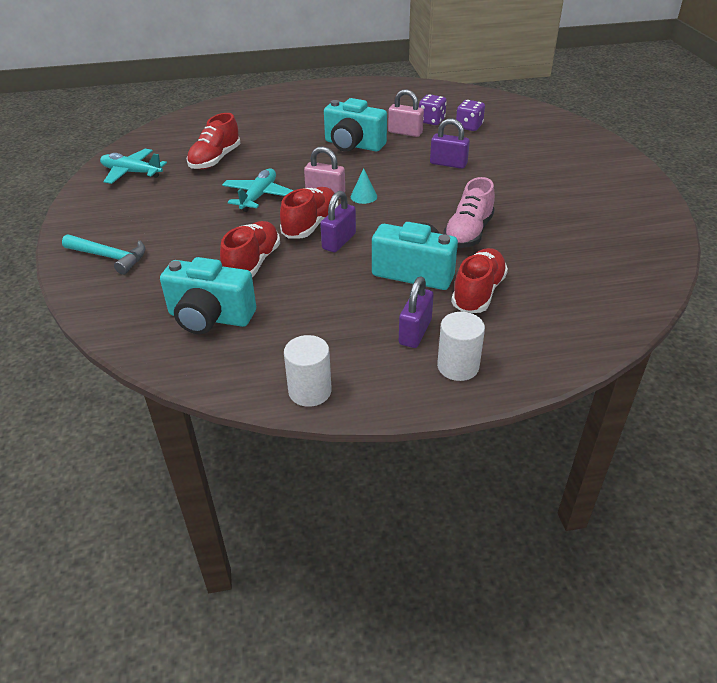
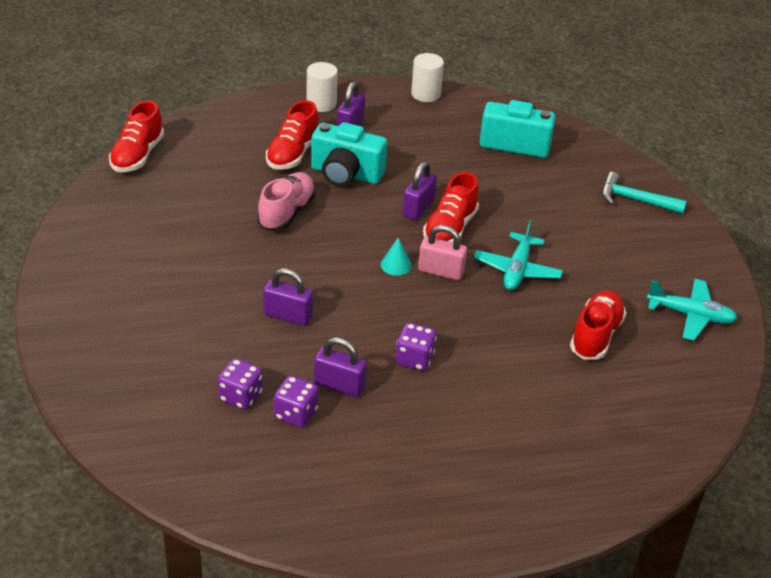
camera: 175 degrees right, 0 degrees up
(253, 263) = (496, 189): red shoe -> red shoe (137, 155)
(353, 145) = (414, 359): turquoise camera -> purple dice
(405, 132) = (339, 385): pink padlock -> purple padlock

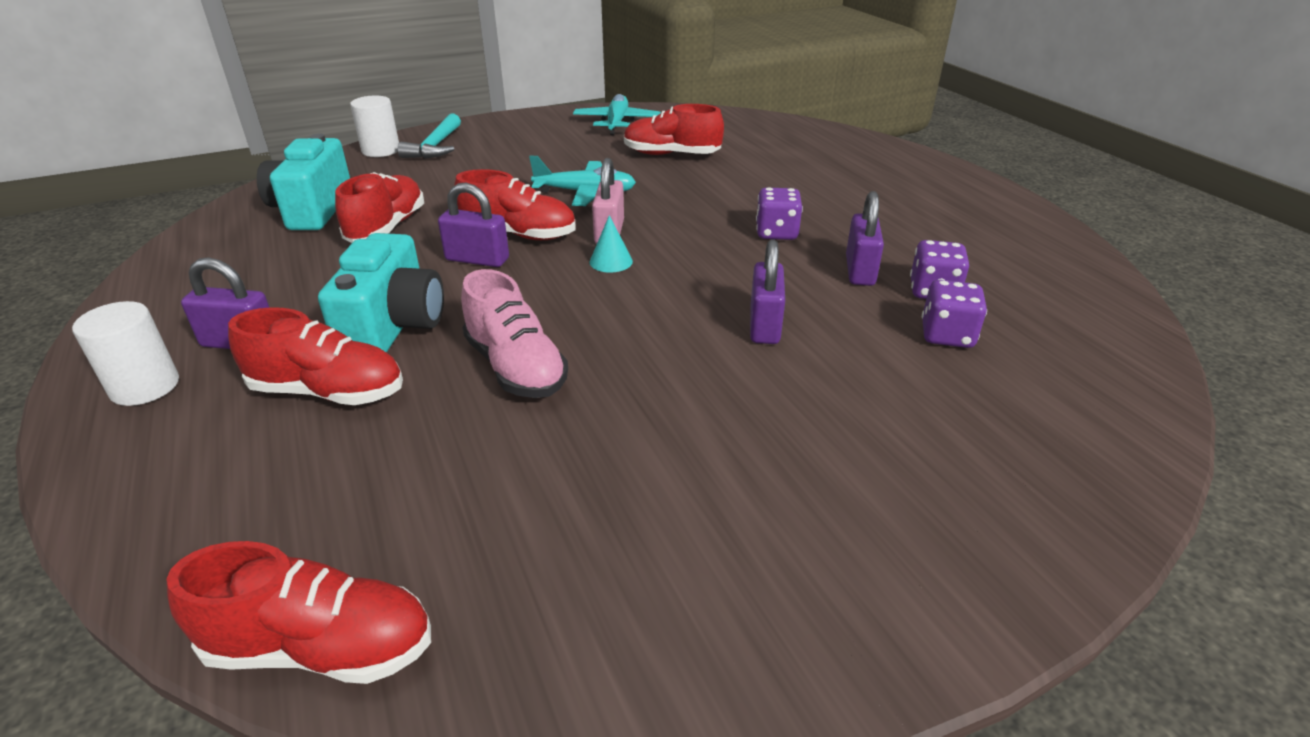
camera: 100 degrees left, 5 degrees down
(287, 213) = (516, 367): pink shoe -> pink shoe turned 135 degrees counterclockwise
(425, 94) = (150, 284): white cylinder -> white cylinder (381, 150)
(478, 173) = (387, 228): none -> red shoe

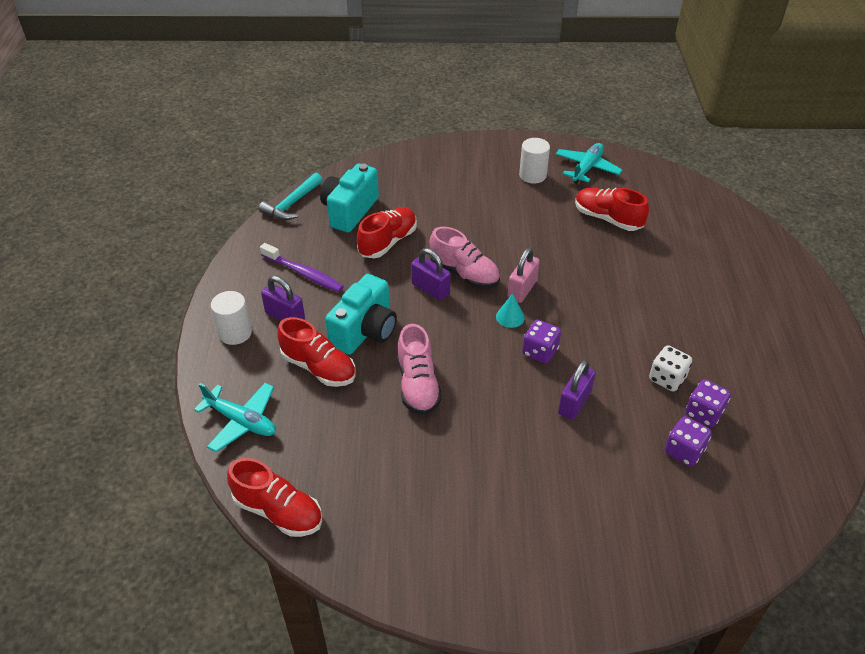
camera: 25 degrees right, 10 degrees up
(259, 286) = (304, 273): none -> purple toothbrush
(381, 150) = (409, 158): white cylinder -> white cylinder (532, 175)
(435, 146) = (446, 163): turquoise hammer -> turquoise hammer (292, 204)
(519, 235) = (464, 274): red shoe -> pink shoe
(585, 193) = (525, 244): turquoise plane -> turquoise plane (241, 421)
(776, 233) = (633, 325): purple dice -> purple dice (540, 352)
(859, 271) = (667, 378): purple padlock -> white dice

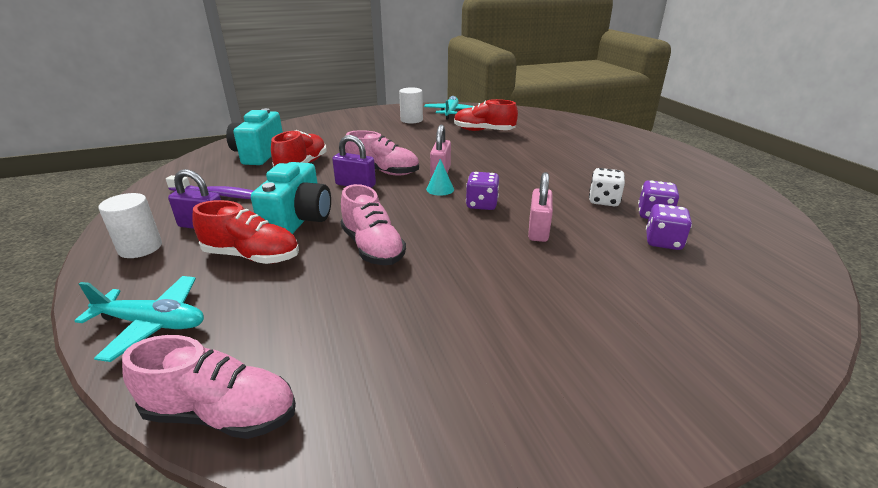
camera: 20 degrees left, 15 degrees down
(278, 511) = (221, 414): red shoe -> pink shoe
(292, 204) = (199, 157): turquoise hammer -> none
(574, 403) = (538, 230): purple padlock -> pink padlock

